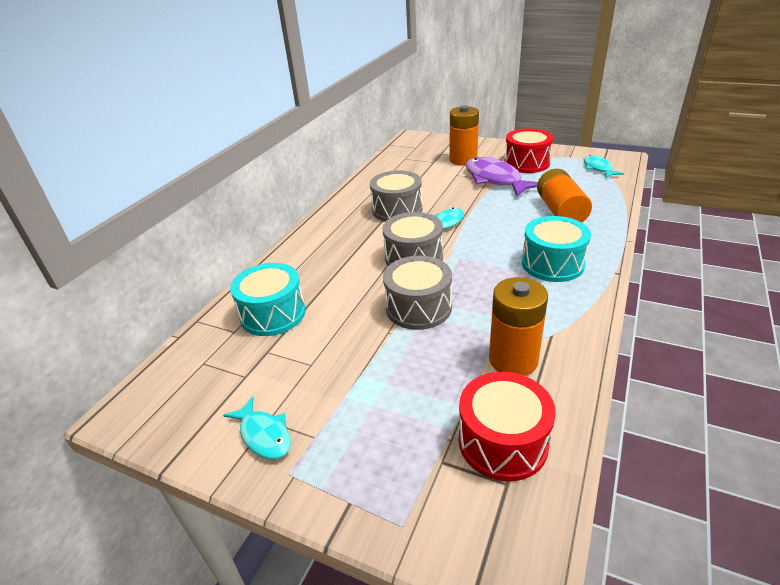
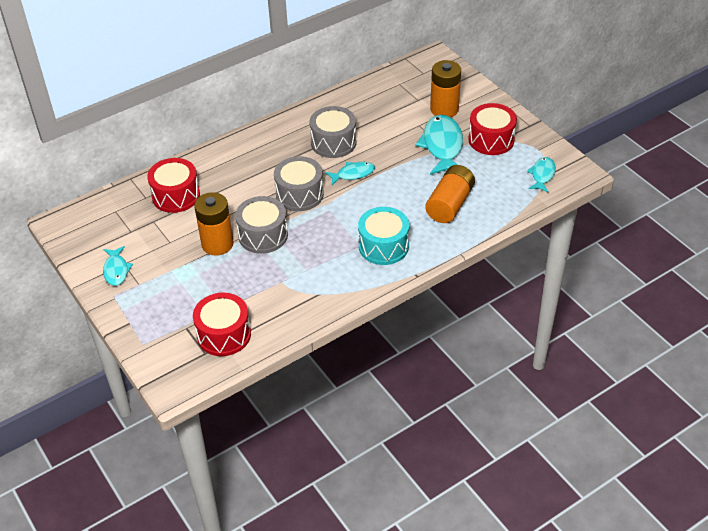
camera: 30 degrees right, 10 degrees up
(273, 314) = (176, 196): turquoise drum -> red drum
(495, 179) = (442, 146): purple fish -> turquoise fish
(513, 360) = (279, 297): orange battery -> orange battery (217, 244)

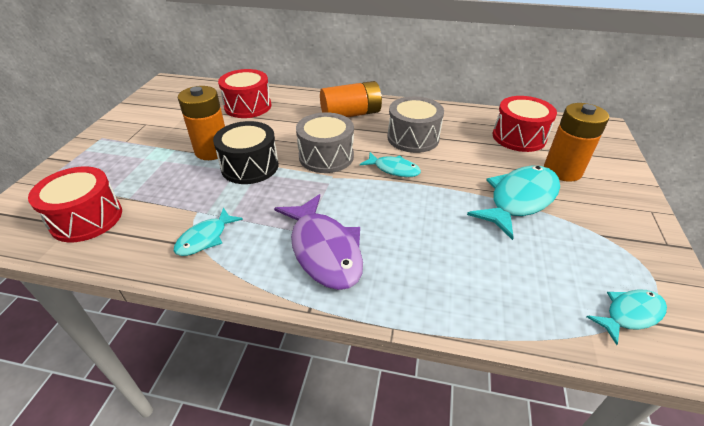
camera: 45 degrees right, 5 degrees down
(116, 270) = (134, 125): turquoise fish -> turquoise fish (205, 238)
(263, 235) = (250, 166): grey drum -> black drum
(383, 246) = (324, 250): turquoise drum -> purple fish
(450, 204) = (454, 261): orange battery -> orange battery (351, 114)
(491, 140) = (591, 228): red drum -> red drum (519, 137)

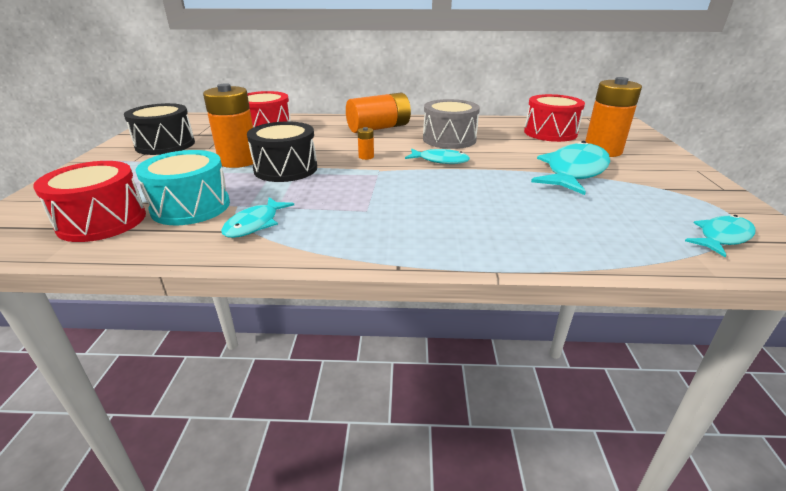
camera: 10 degrees left, 10 degrees down
(156, 122) = (165, 145): none -> black drum
(159, 209) = (191, 207): none -> turquoise drum
(324, 250) = (394, 221): purple fish -> none
(326, 156) = (366, 157): grey drum -> orange battery

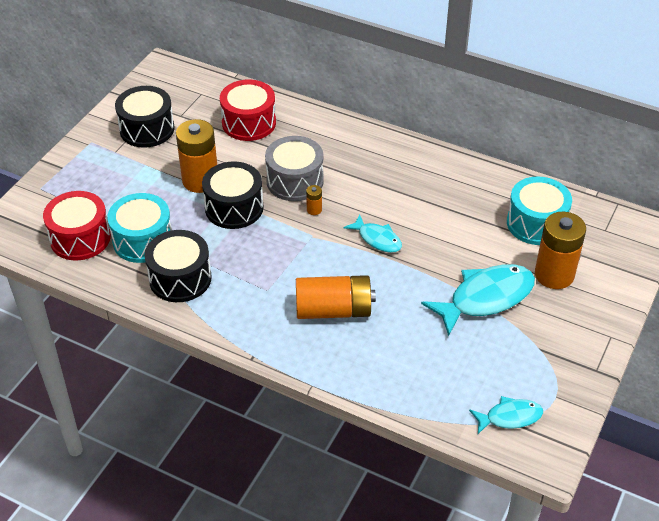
camera: 25 degrees right, 15 degrees up
(255, 224) = (180, 278): turquoise fish -> black drum
(379, 128) = (361, 156): orange battery -> orange battery (334, 310)
(449, 139) = (416, 202): grey drum -> grey drum (295, 181)
(550, 133) = (536, 223): red drum -> turquoise drum

